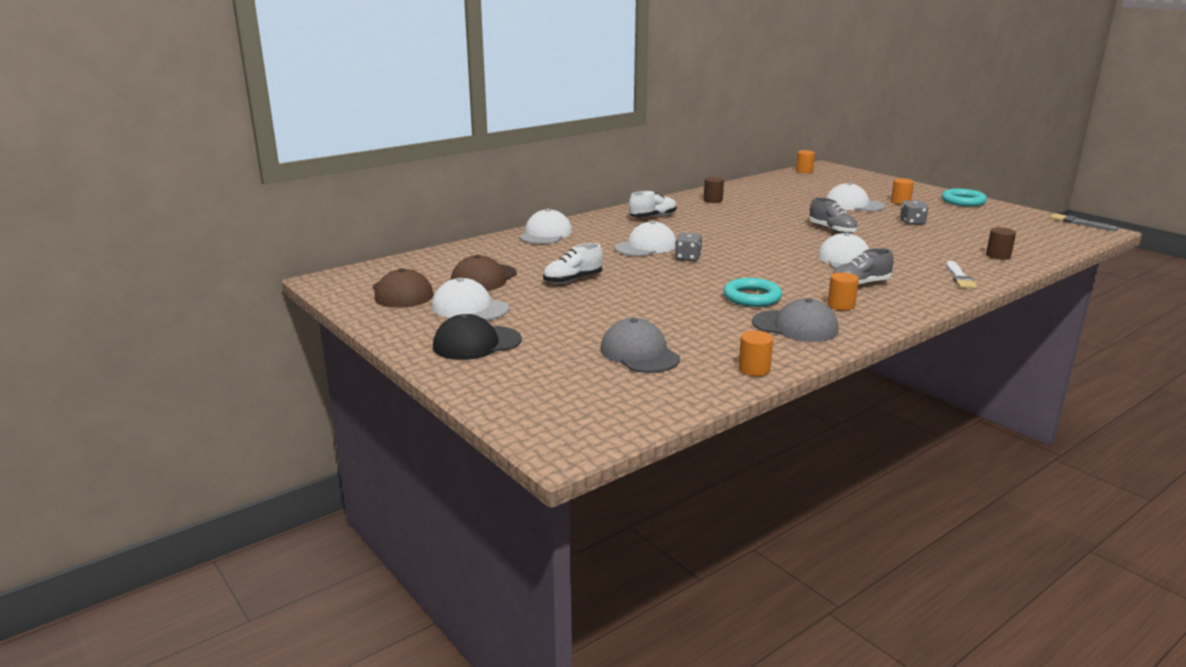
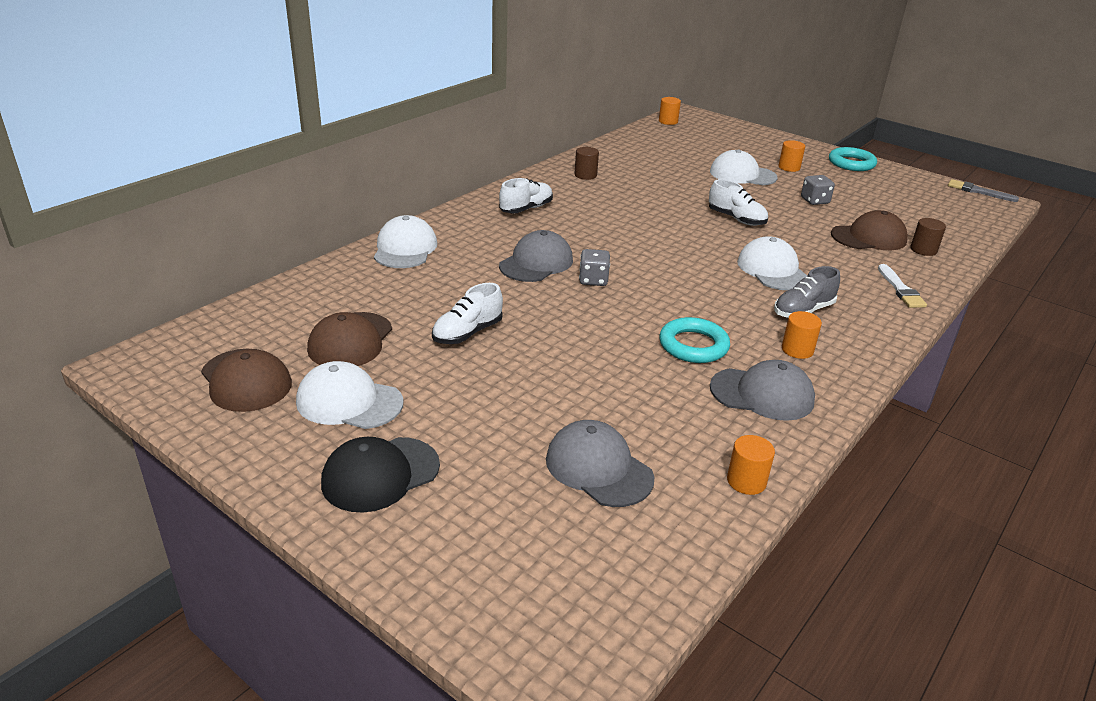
camera: 15 degrees left, 10 degrees up
(646, 247) = (536, 263): white cap -> grey cap
(832, 230) = (736, 219): grey shoe -> white shoe
(949, 246) = (869, 237): none -> brown cap

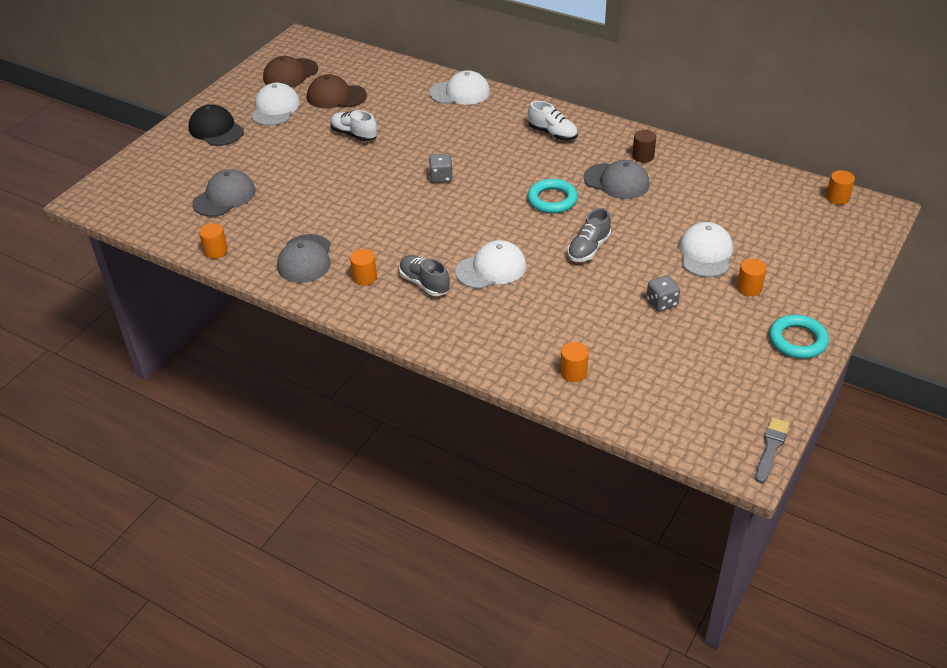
camera: 85 degrees right, 10 degrees up
(536, 263) = (459, 149): grey cap -> grey cap (616, 181)
(693, 345) = (360, 228): turquoise ring -> turquoise ring (552, 200)
(736, 219) = (588, 248): white shoe -> grey shoe
(869, 237) = (586, 335): brown cap -> none
(900, 289) = (481, 345): white brush -> none
(923, 250) = (573, 372): brown cylinder -> orange cylinder

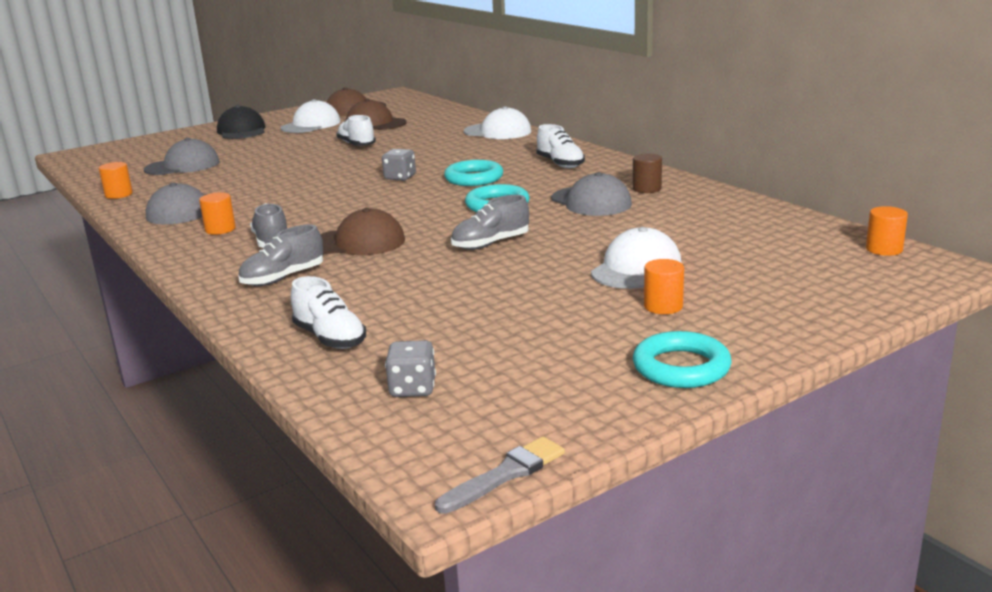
camera: 25 degrees right, 20 degrees down
(478, 322) = (283, 278): none -> grey shoe
(491, 268) = (358, 242): white cap -> brown cap
(502, 167) = (474, 178): none -> turquoise ring
(573, 372) = (330, 338): orange cylinder -> white shoe
(661, 303) = (524, 299): grey dice -> grey dice (412, 388)

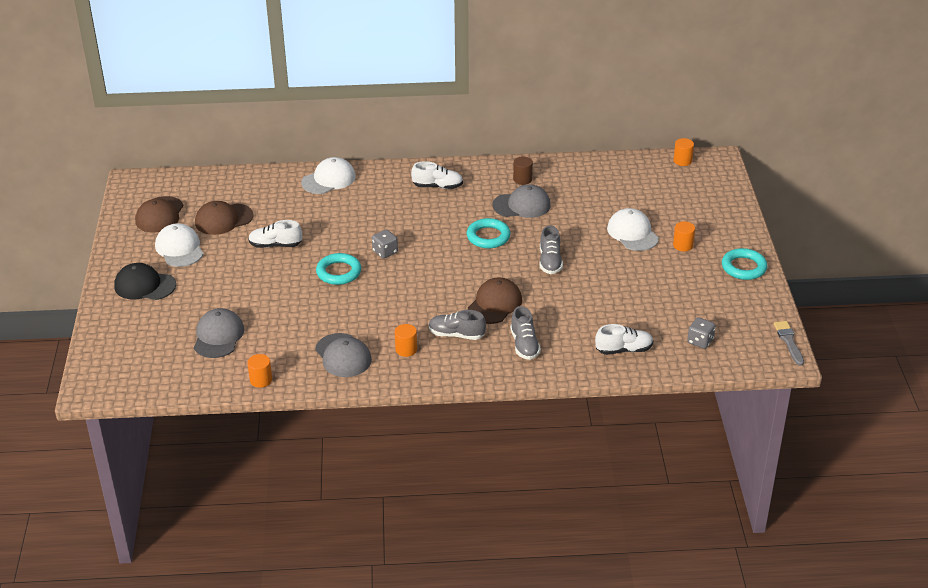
camera: 60 degrees left, 15 degrees up
(474, 178) = (425, 226): turquoise ring -> turquoise ring (339, 272)

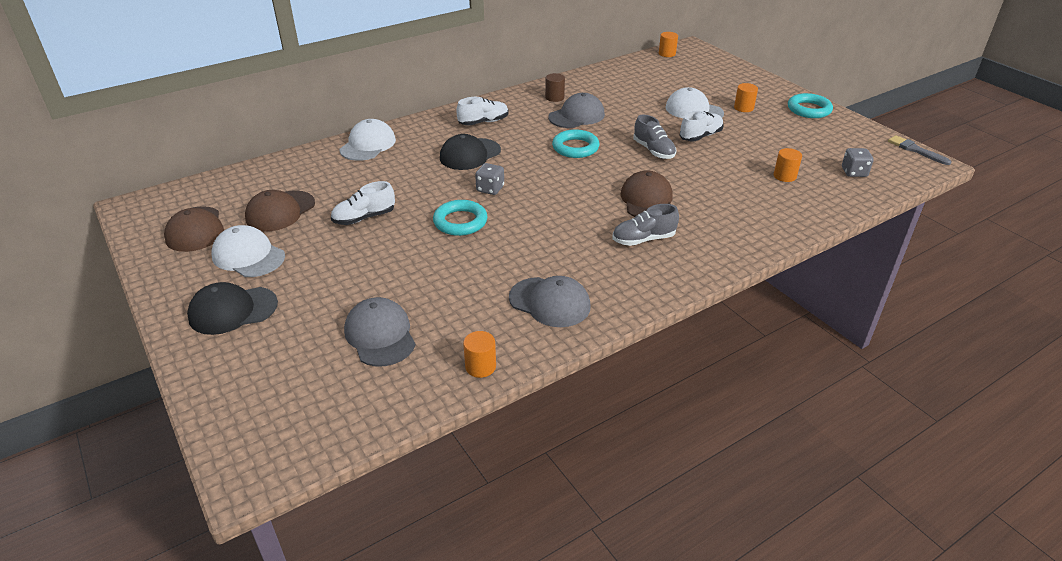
camera: 30 degrees left, 0 degrees up
(398, 215) = (470, 154): none -> black cap
(406, 349) = (610, 271): orange cylinder -> orange cylinder (784, 176)
(524, 345) = (717, 226): grey shoe -> none
(624, 350) = (805, 200): white shoe -> white shoe (700, 136)

